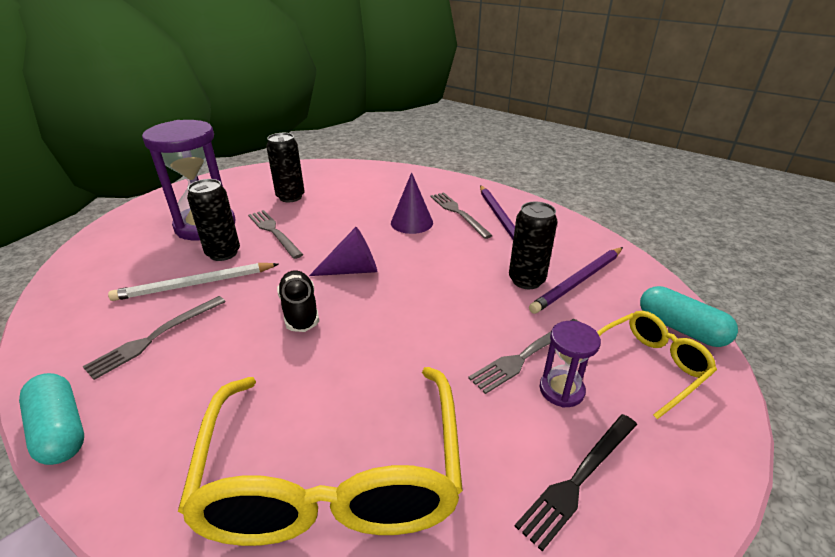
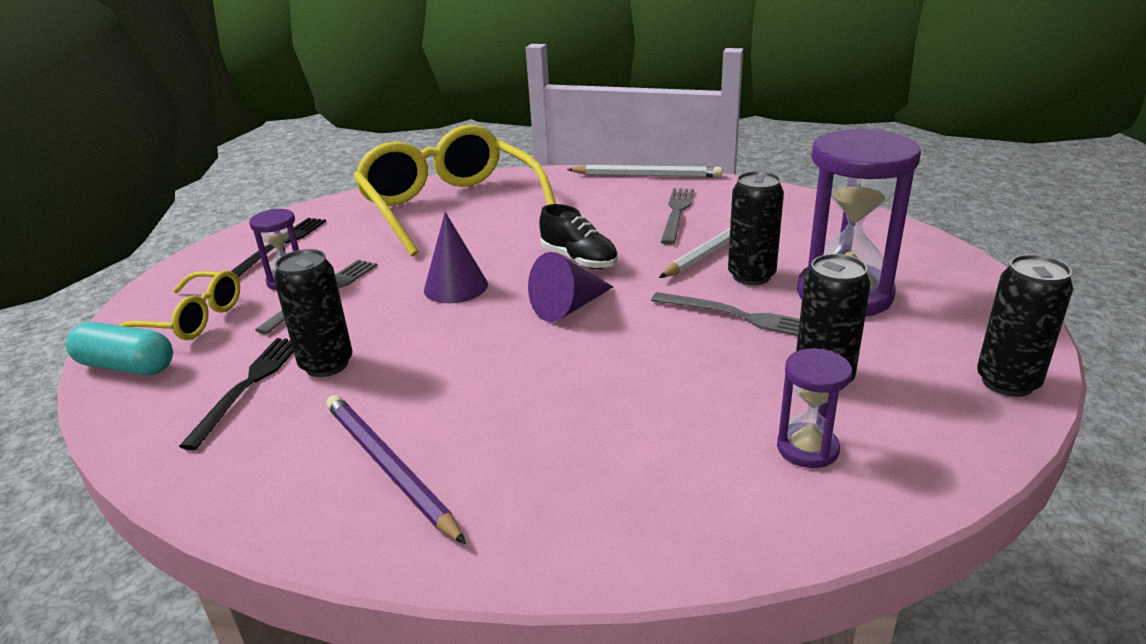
camera: 155 degrees right, 5 degrees down
(60, 430) = (647, 175): turquoise capsule -> white pencil
(233, 177) = (1007, 382): none -> black can
(336, 181) = (807, 448): none -> purple hourglass
(412, 222) = (552, 401): purple cone -> purple cone (455, 287)
(458, 213) = (480, 452): grey fork -> none
(578, 281) = (248, 385): purple pencil -> black fork
(648, 366) = (191, 319): yellow glasses -> yellow glasses turned 105 degrees counterclockwise

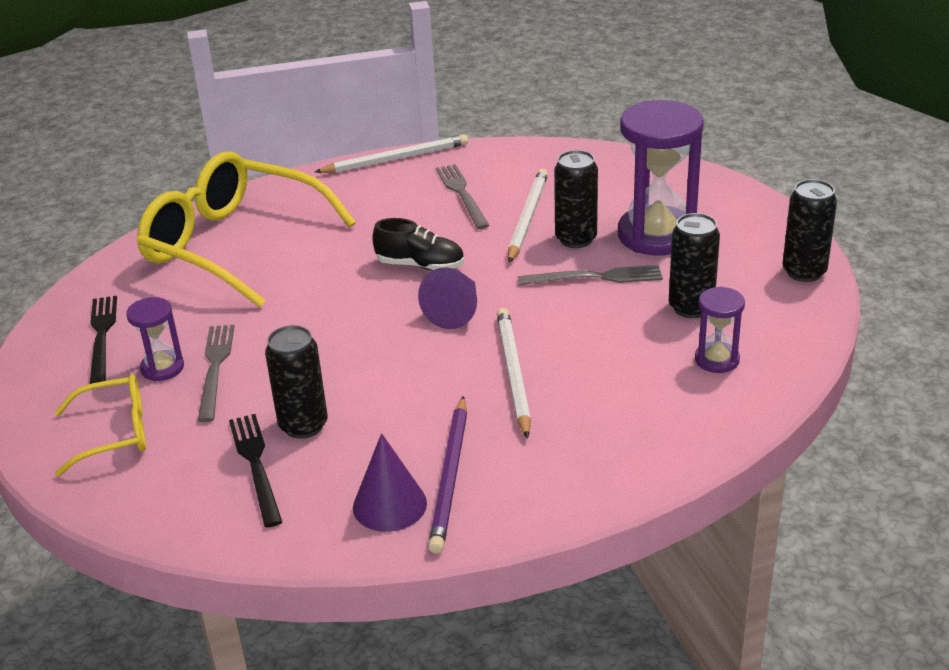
camera: 30 degrees left, 5 degrees up
(126, 366) = (112, 492): turquoise capsule -> none
(389, 467) = (450, 476): purple pencil -> purple pencil turned 105 degrees counterclockwise
(455, 287) = (337, 324): purple cone -> purple cone (389, 505)
(562, 383) = (513, 373): none -> white pencil

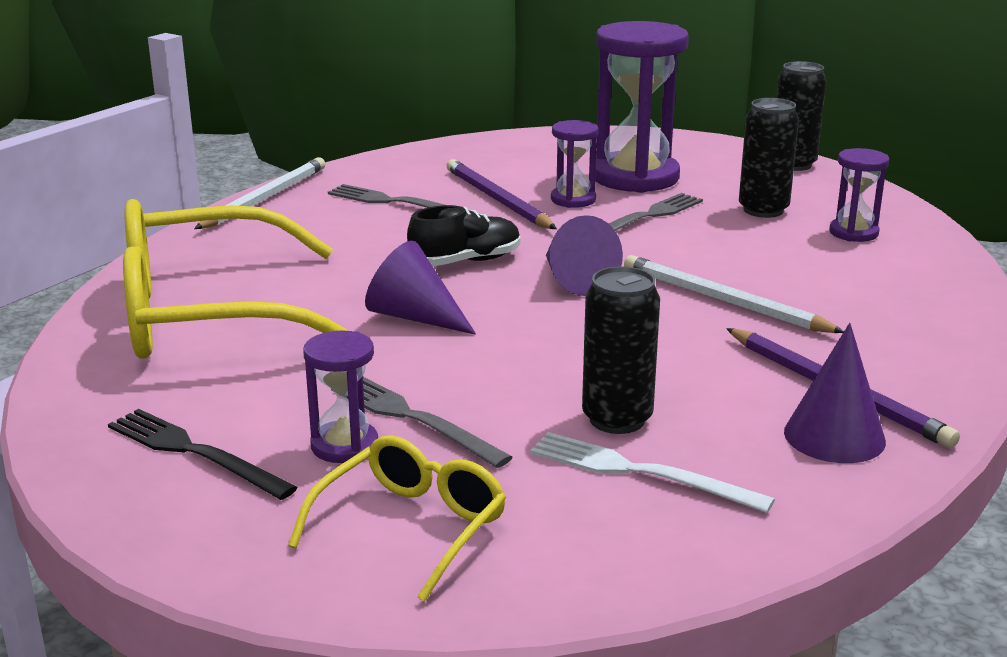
camera: 45 degrees left, 10 degrees down
(255, 465) = (639, 472): black fork -> white fork
(325, 296) = (414, 317): none -> purple cone
(527, 218) = (497, 199): white pencil -> purple pencil
(576, 239) = (573, 200): black can -> purple hourglass

